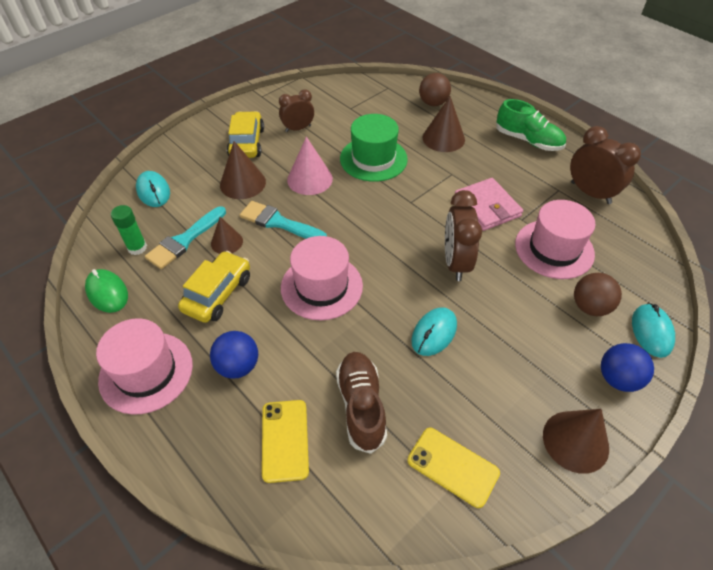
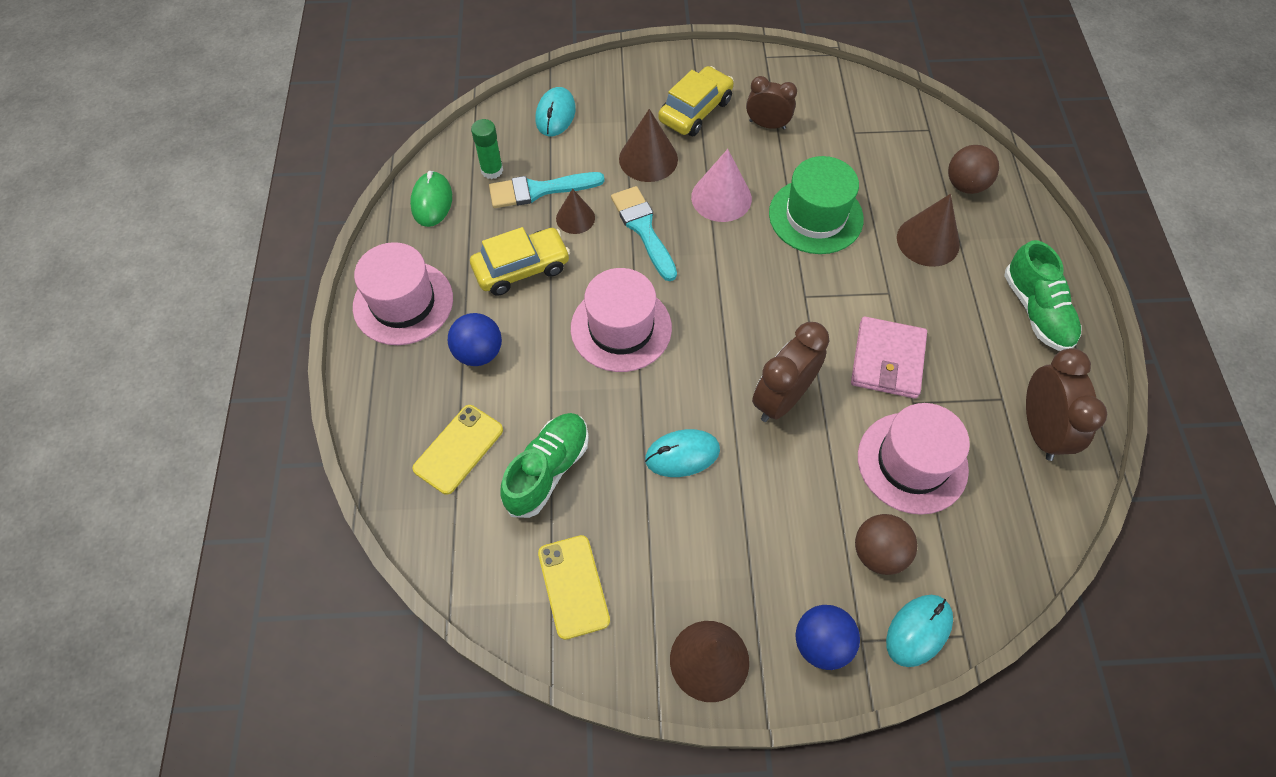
camera: 40 degrees right, 10 degrees up
(361, 406) = (547, 470): brown shoe -> green shoe

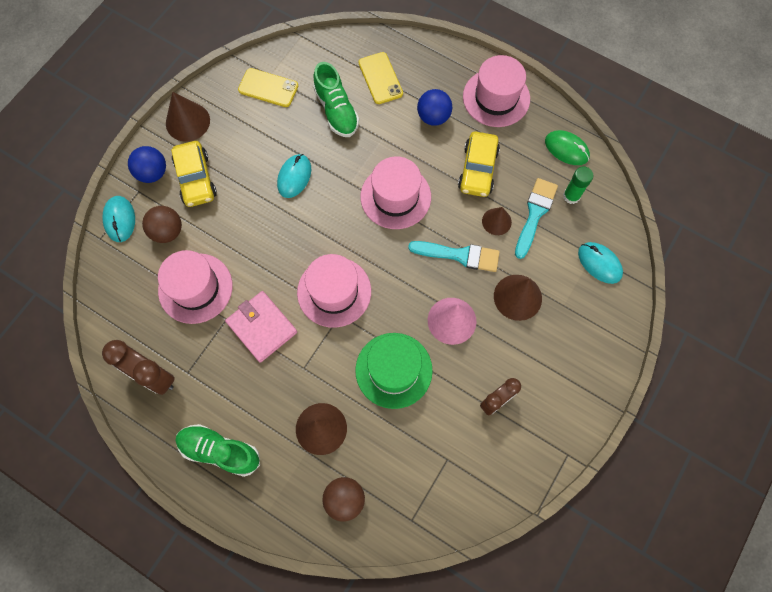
camera: 125 degrees right, 10 degrees up
(695, 110) = (543, 360): yellow car -> yellow car (196, 179)
(782, 399) = (285, 250): brown clock -> none
(785, 317) = (334, 292): none -> pink hat

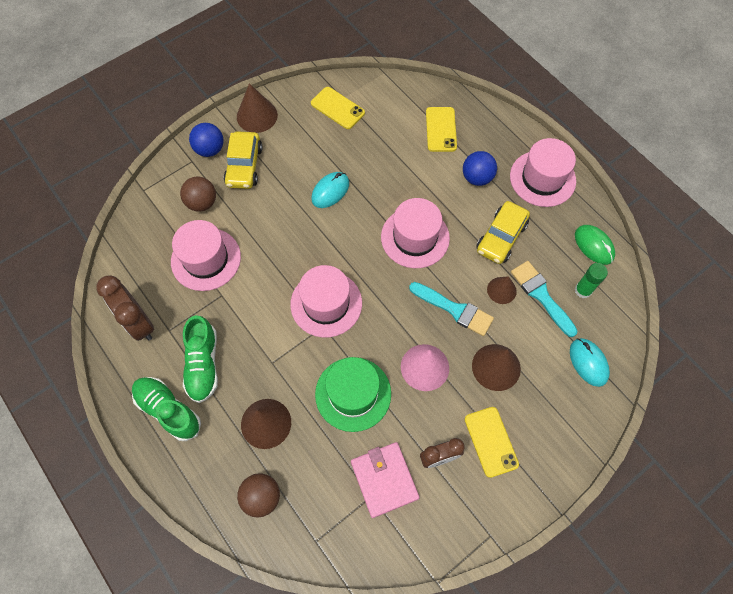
camera: 20 degrees right, 5 degrees down
(120, 220) = (166, 180): turquoise mouse -> none
(262, 327) = (249, 313): pink wallet -> pink wallet (384, 480)
(336, 110) = (390, 145): green shoe -> green shoe (203, 364)
(535, 214) = (541, 295): turquoise brush -> turquoise brush turned 75 degrees counterclockwise
(537, 369) = (491, 441): none -> yellow phone

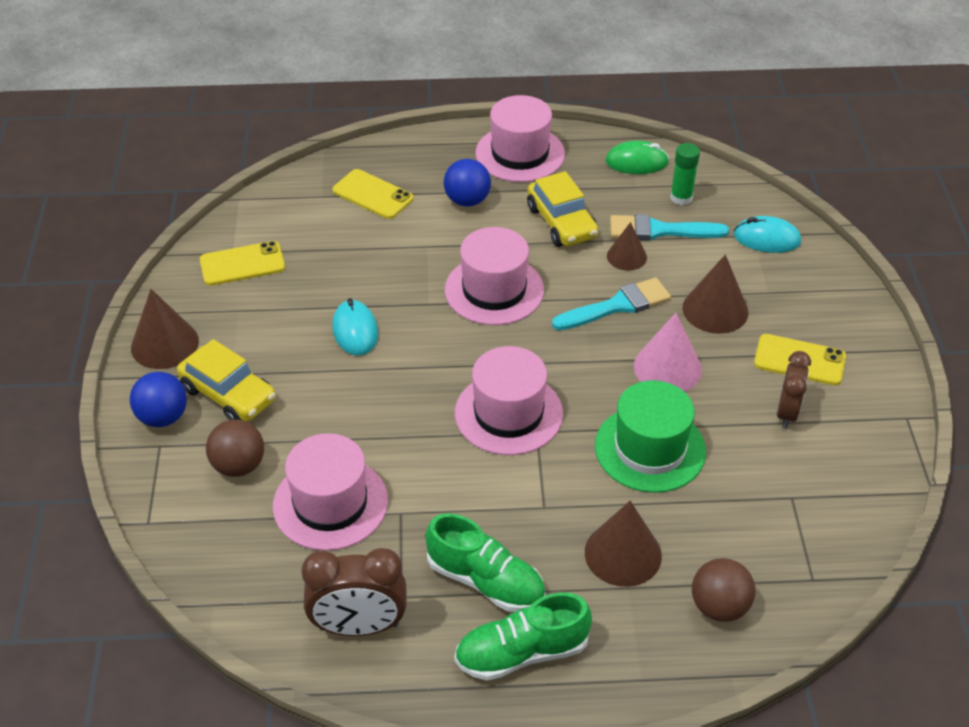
camera: 55 degrees left, 20 degrees down
(384, 480) = (780, 475): pink wallet -> none

